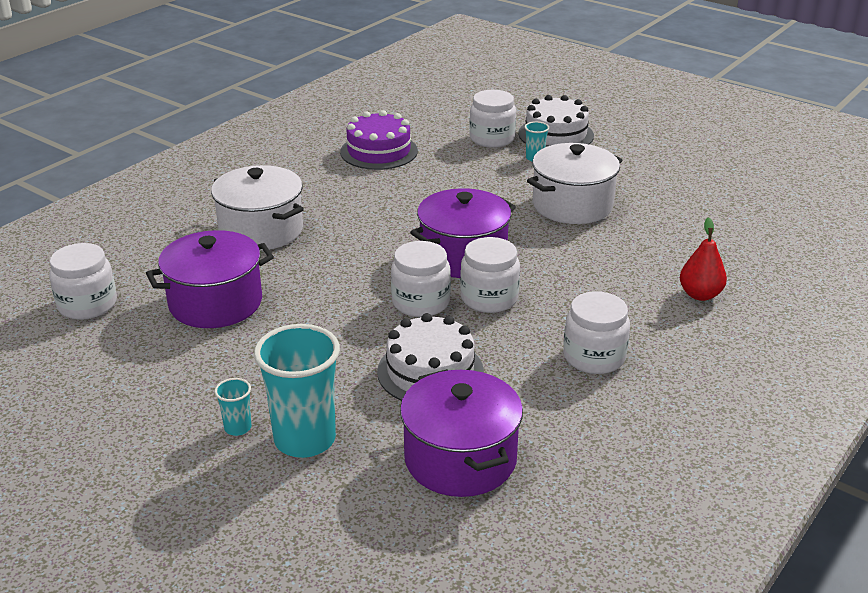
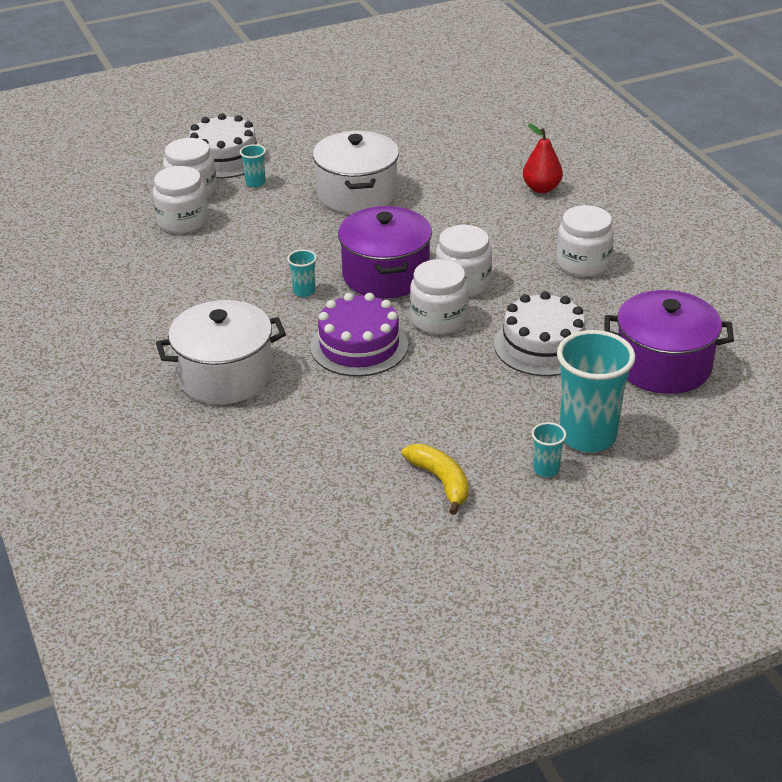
camera: 60 degrees left, 5 degrees up
(87, 305) = (263, 524): white jar -> white jar (183, 221)
(187, 373) = (441, 481): none -> yellow banana
(216, 303) = (336, 437): purple pot -> none
(379, 151) = (142, 261): purple cake -> purple cake (359, 345)
(402, 227) = (304, 291): none -> turquoise cup

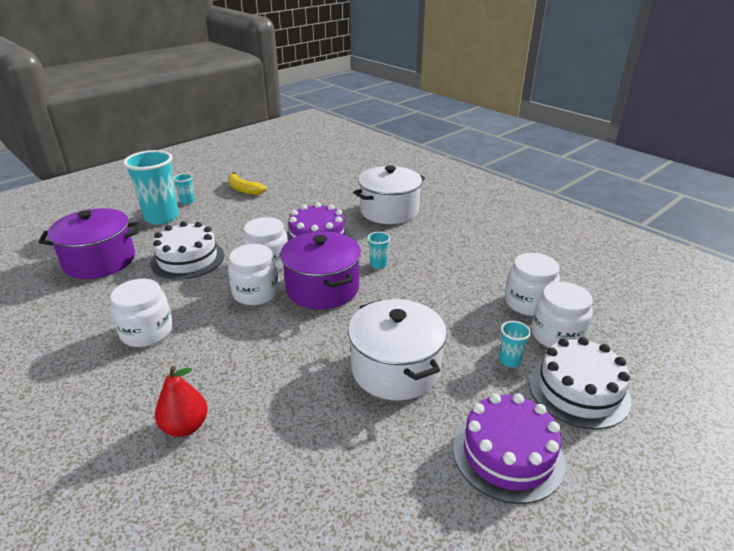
camera: 160 degrees right, 5 degrees down
(314, 138) = (507, 454): none -> purple cake

